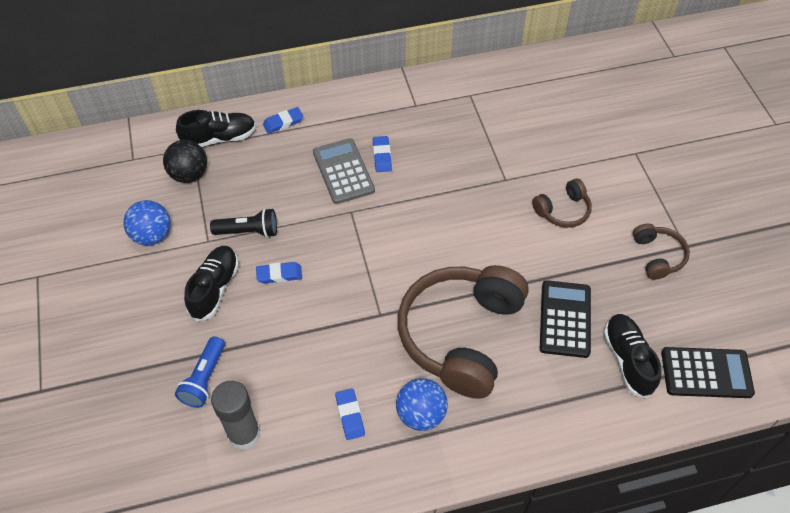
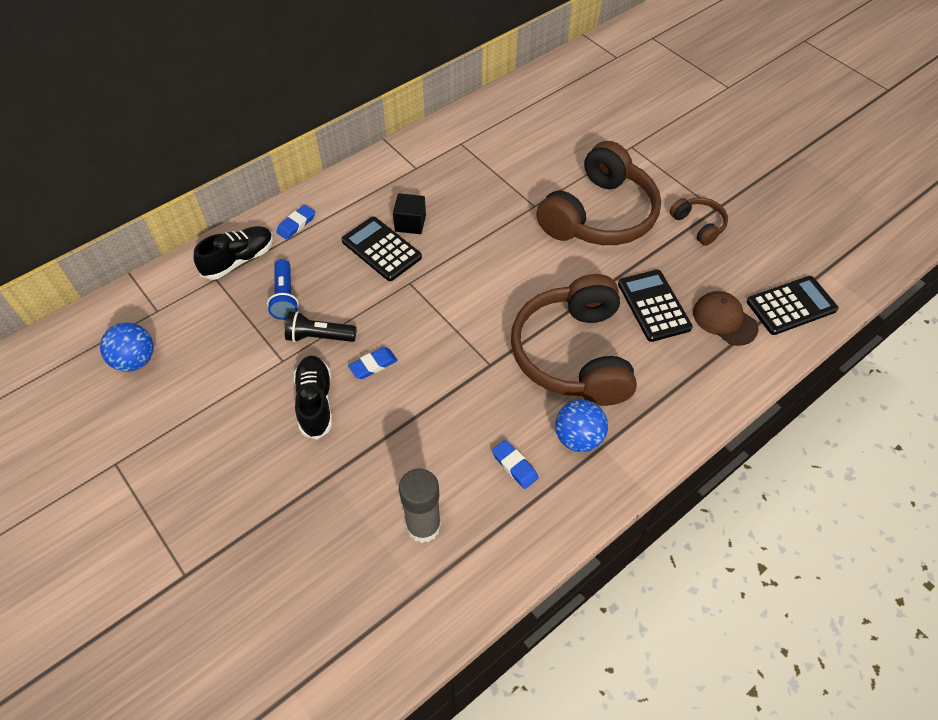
camera: 25 degrees left, 0 degrees up
(152, 235) = (221, 376): blue ball -> blue ball (135, 360)
(189, 174) = (227, 305): black ball -> none
(204, 379) = (354, 491): blue flashlight -> blue flashlight (285, 297)
(248, 231) = (319, 337): black flashlight -> black flashlight turned 150 degrees counterclockwise
(343, 171) = (381, 249): grey calculator -> black calculator
(382, 156) = (410, 223): blue eraser -> black cube
(563, 210) = (599, 215): brown headphones -> brown headphones, size x2.19
(628, 360) = (724, 320): black shoe -> brown cap

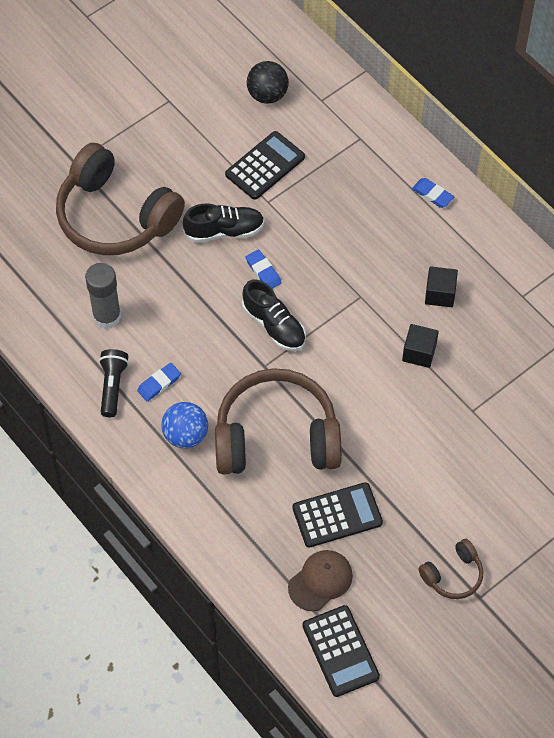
camera: 90 degrees right, 5 degrees up
(135, 360) = (267, 95): blue ball -> black ball
(239, 260) = (383, 153): black shoe -> black shoe (274, 325)
(285, 297) = (339, 195): blue flashlight -> none
(319, 337) = (294, 227): black flashlight -> black flashlight (113, 386)
(381, 249) = (403, 270): black calculator -> black calculator (265, 166)
(474, 240) = (419, 352): none -> black cube
(599, 215) = (462, 474): brown headphones -> brown headphones (115, 216)

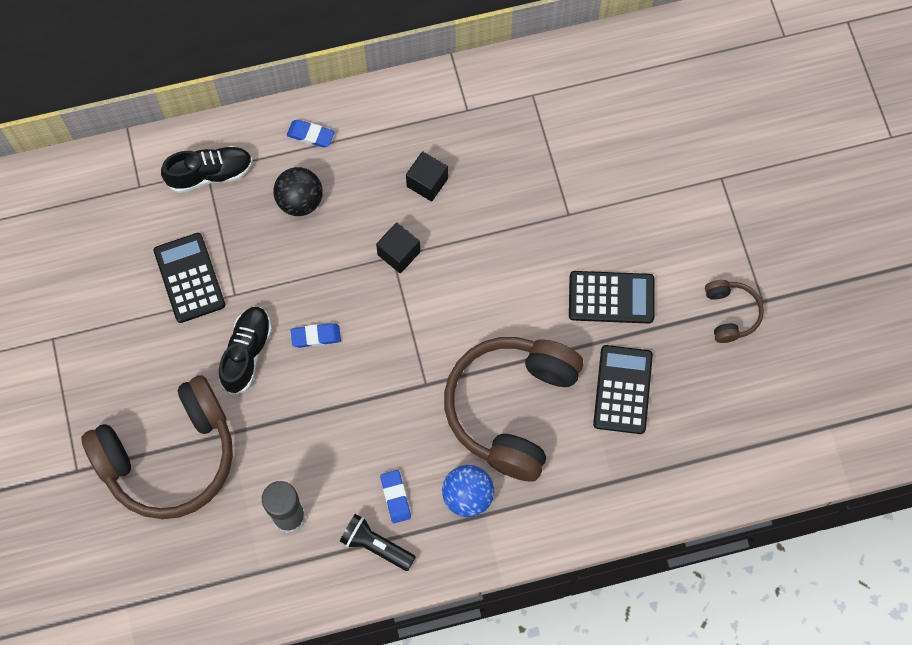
camera: 65 degrees left, 10 degrees up
(267, 95) = (102, 236): black ball -> black ball (300, 201)
(274, 325) = (384, 354): black shoe -> black shoe (210, 174)
(320, 581) = (684, 437): brown cap -> none
(340, 651) = (764, 451): black calculator -> black calculator (611, 297)
(419, 352) = (482, 232): black cube -> black cube (399, 253)
(432, 194) = (311, 135): blue eraser -> blue eraser turned 45 degrees clockwise

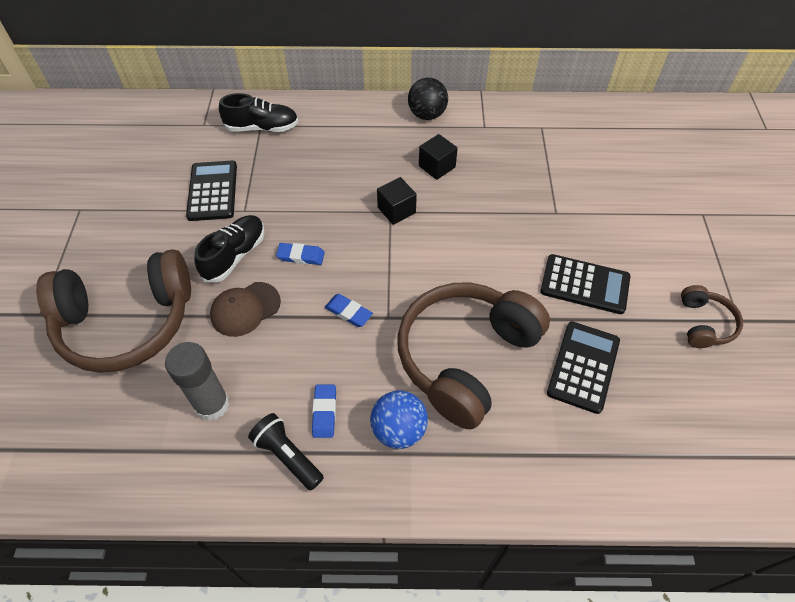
camera: 15 degrees right, 15 degrees down
(282, 412) = (245, 309): none -> brown cap
(300, 201) = (326, 158): black ball -> black ball (427, 115)
(311, 135) = (352, 119): blue eraser -> blue eraser (348, 312)

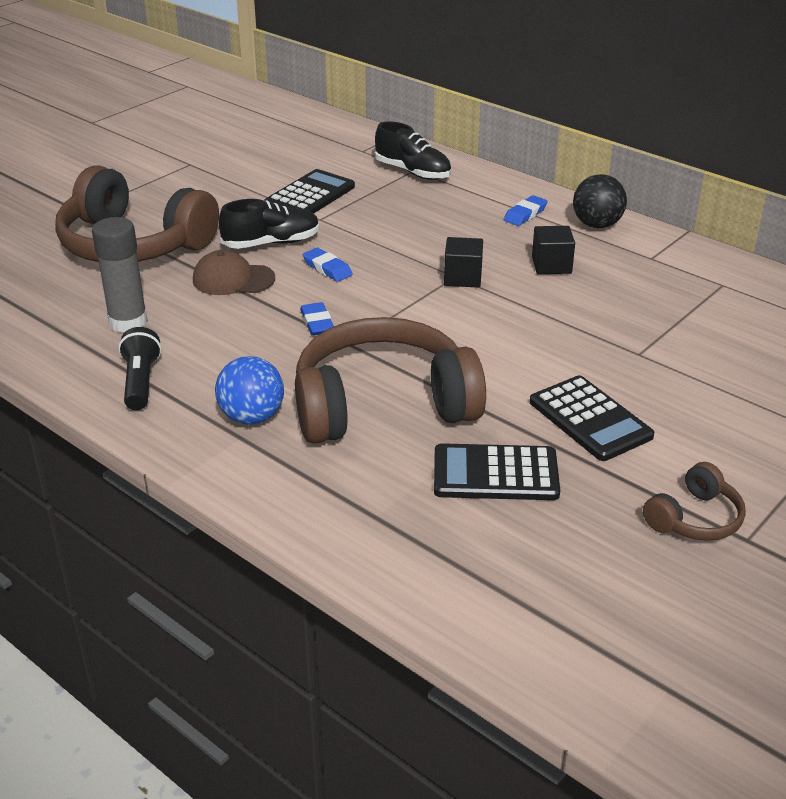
camera: 40 degrees right, 20 degrees down
(324, 412) = (206, 373): blue eraser -> blue eraser (525, 214)
(583, 367) = (495, 474): black calculator -> black calculator turned 150 degrees counterclockwise

